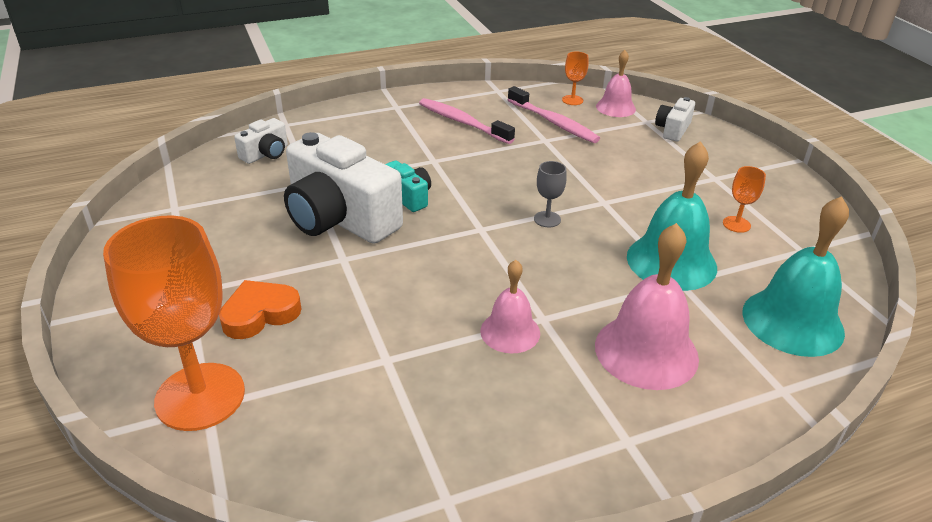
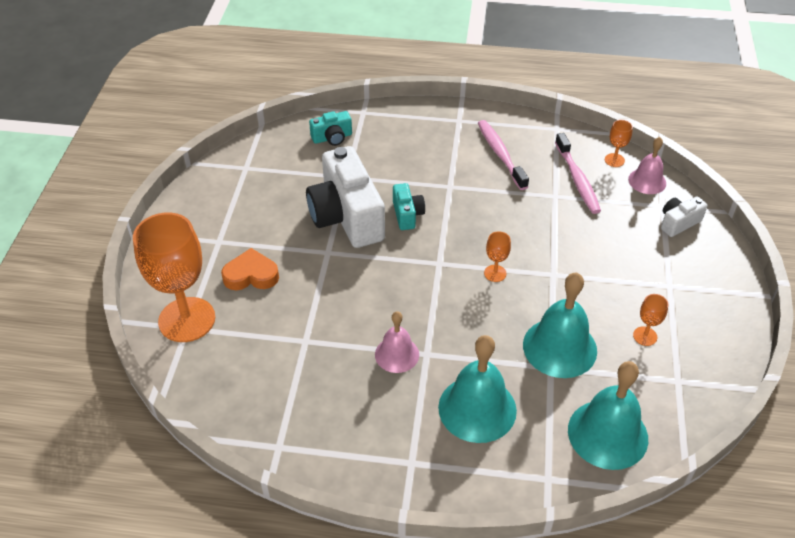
camera: 30 degrees right, 10 degrees up
(266, 154) = (332, 137): white camera -> turquoise camera
(547, 219) = (495, 273): grey goblet -> orange goblet
(646, 351) = (477, 408): pink bell -> turquoise bell

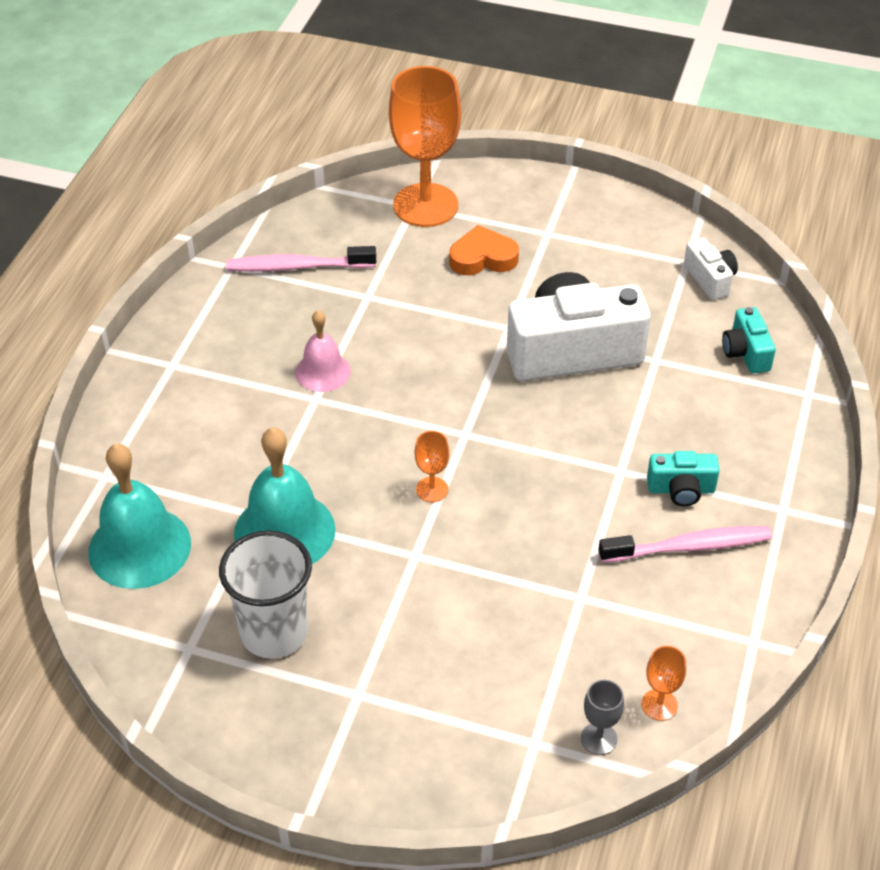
camera: 100 degrees right, 0 degrees up
(251, 275) = (483, 257): orange heart -> orange heart turned 105 degrees counterclockwise
(407, 214) = (566, 414): turquoise camera -> turquoise camera (681, 489)
(477, 408) = (220, 431): turquoise bell -> none
(577, 179) = (615, 637): pink toothbrush -> pink toothbrush (297, 266)
(645, 336) = (274, 632): orange goblet -> white cup
(647, 181) = (598, 738): pink bell -> grey goblet
(678, 223) = (489, 752): white camera -> white camera (710, 279)

